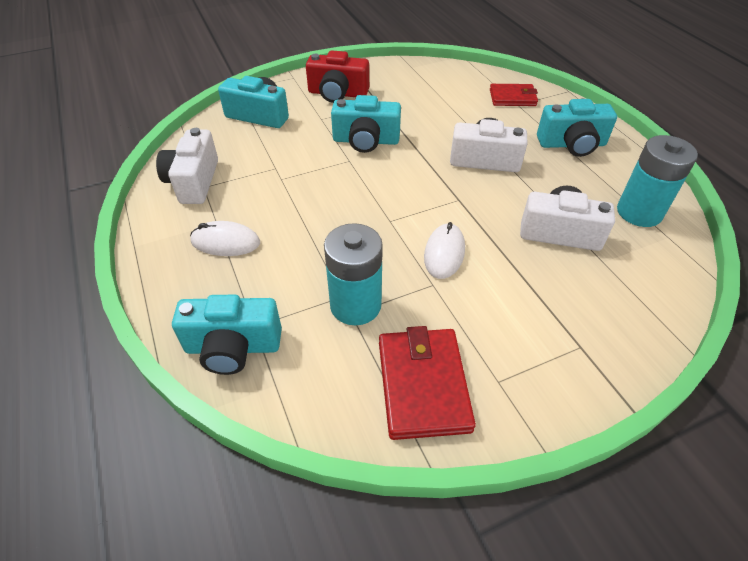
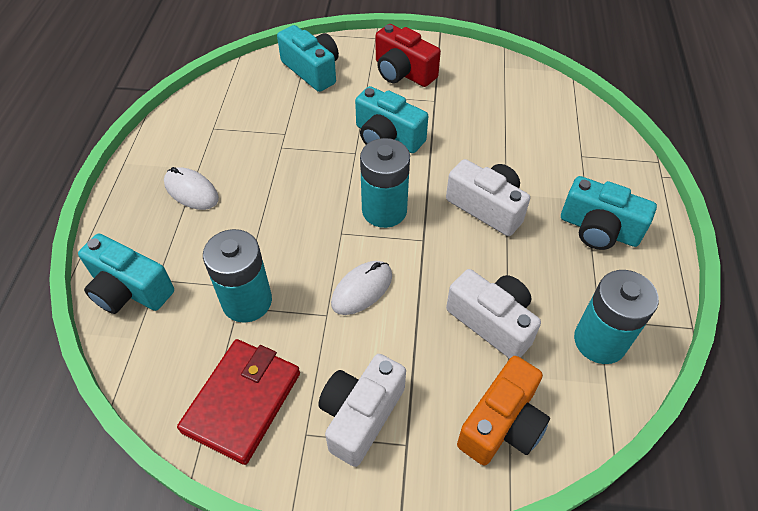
camera: 30 degrees right, 5 degrees up
(194, 181) = (209, 119): white camera -> white camera (360, 415)
(410, 191) = (384, 210): none -> turquoise battery
(512, 98) = (583, 146): red wallet -> none
(631, 296) = (502, 424): none -> orange camera

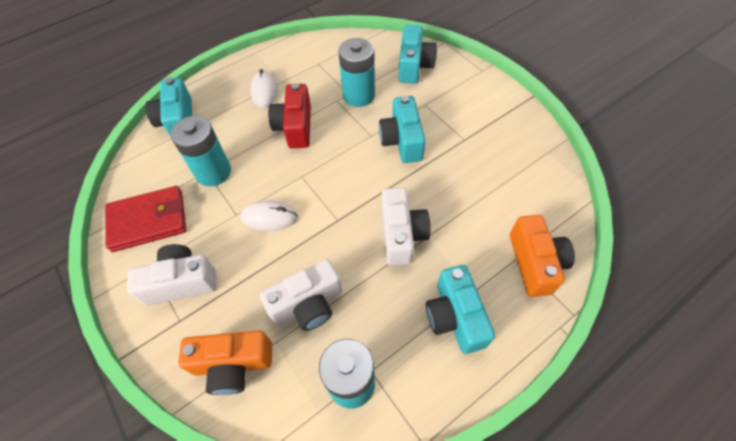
camera: 50 degrees right, 5 degrees up
(384, 210) = (340, 183): turquoise battery -> turquoise battery (358, 95)
(403, 72) = (469, 106): red camera -> red camera (295, 127)
(492, 322) = (308, 304): white camera -> white camera turned 60 degrees clockwise
(596, 149) = (535, 263): none -> orange camera

